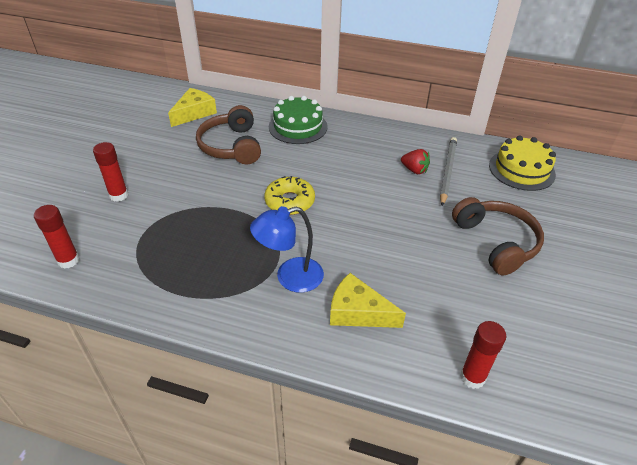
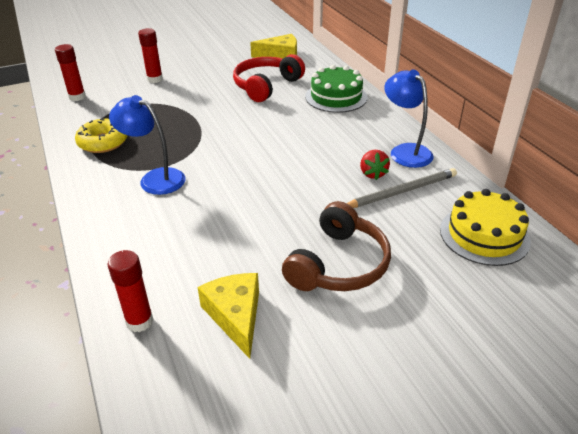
camera: 50 degrees right, 5 degrees down
(231, 146) = (266, 86): brown headphones -> red headphones
(290, 201) = (238, 138): yellow donut -> yellow donut (103, 142)
(358, 312) = (152, 226): yellow cheese -> yellow cheese (235, 316)
(405, 142) = (405, 151): none -> blue lamp

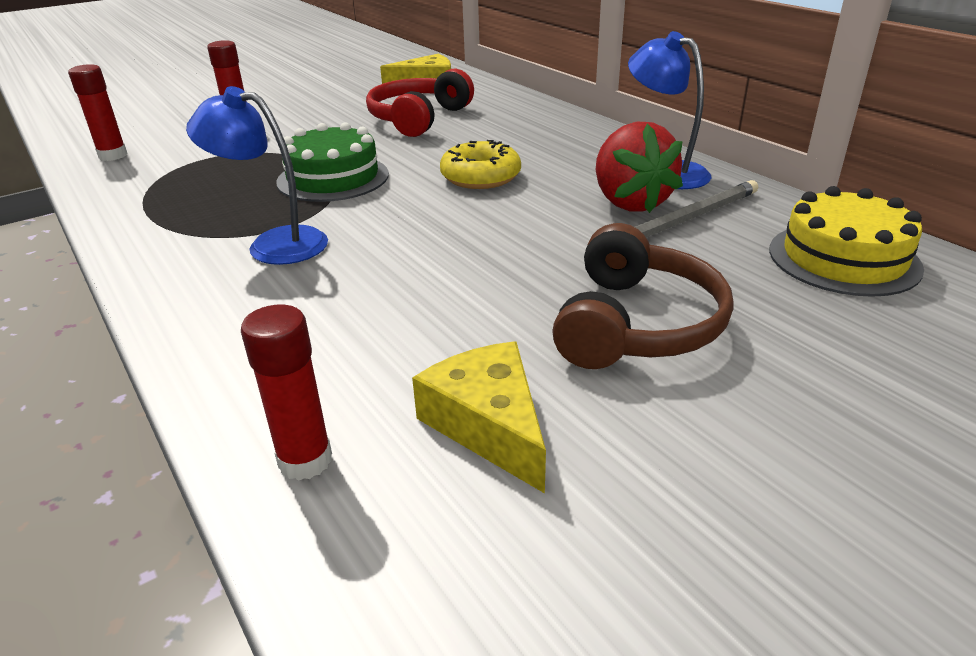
camera: 10 degrees left, 5 degrees down
(103, 142) = (170, 206): yellow donut -> yellow donut (480, 177)
(336, 97) = (529, 122): green cake -> green cake (333, 178)
(372, 174) = (630, 202): red strawberry -> red strawberry, size x1.82

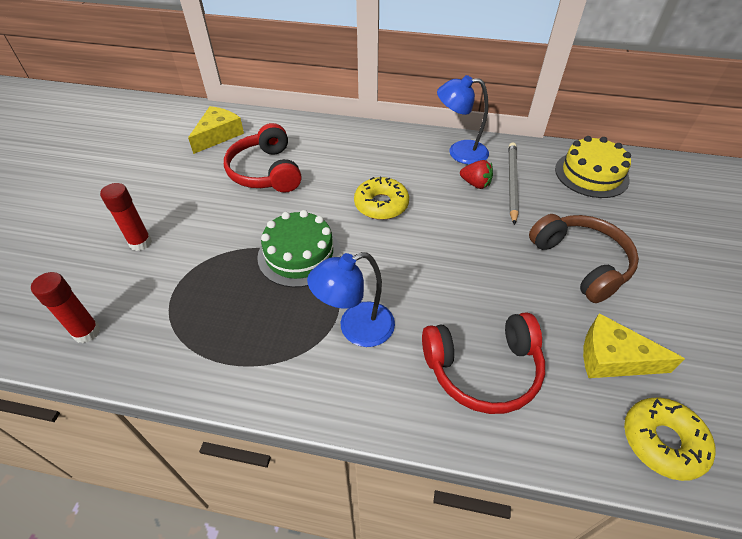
camera: 45 degrees left, 15 degrees up
(305, 460) = (588, 436): red glue stick -> none
(319, 336) = (483, 369): none -> red headphones
(381, 539) = (662, 441): none -> yellow donut
(630, 202) = (475, 184): red strawberry -> red strawberry, size x0.55

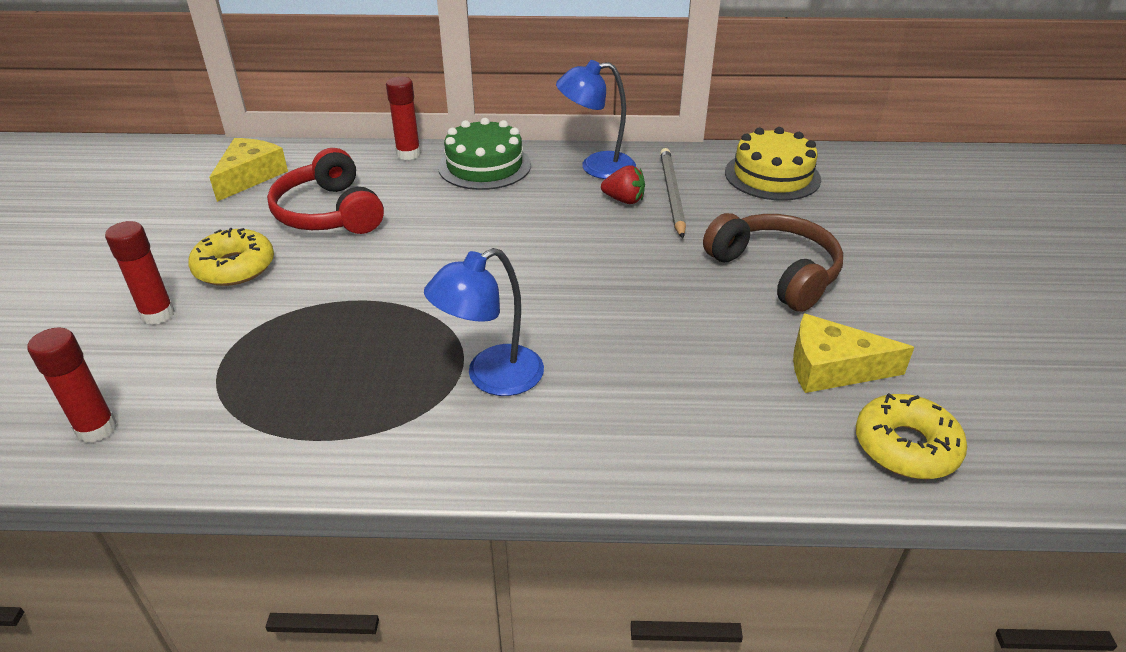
camera: 10 degrees left, 10 degrees down
(299, 254) = (396, 303): green cake -> green cake (484, 166)
(327, 127) = (408, 154): none -> red glue stick
(381, 205) = (500, 235): yellow donut -> yellow donut (234, 267)
(483, 369) = (670, 400): red headphones -> none

